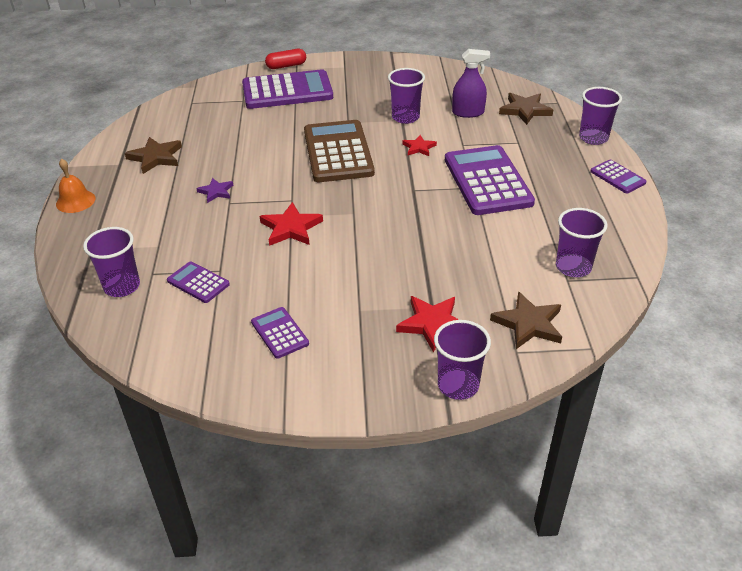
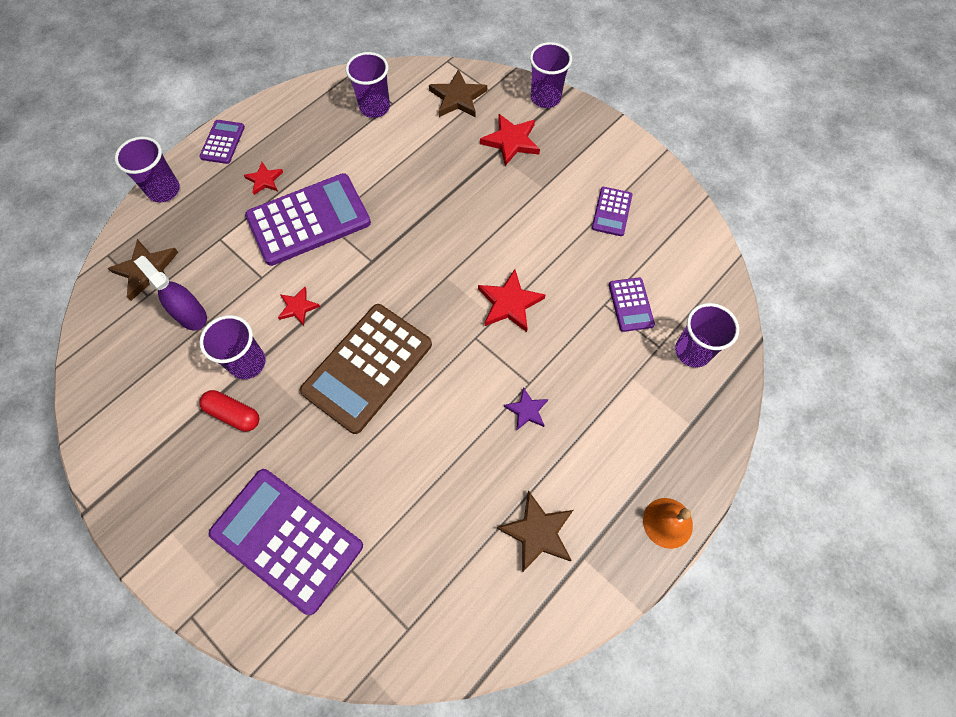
camera: 135 degrees left, 25 degrees up
(286, 66) = (221, 609): red capsule -> red capsule (233, 414)
(487, 181) = (308, 220): purple calculator -> purple calculator turned 150 degrees counterclockwise
(552, 179) = (264, 180): none -> red star

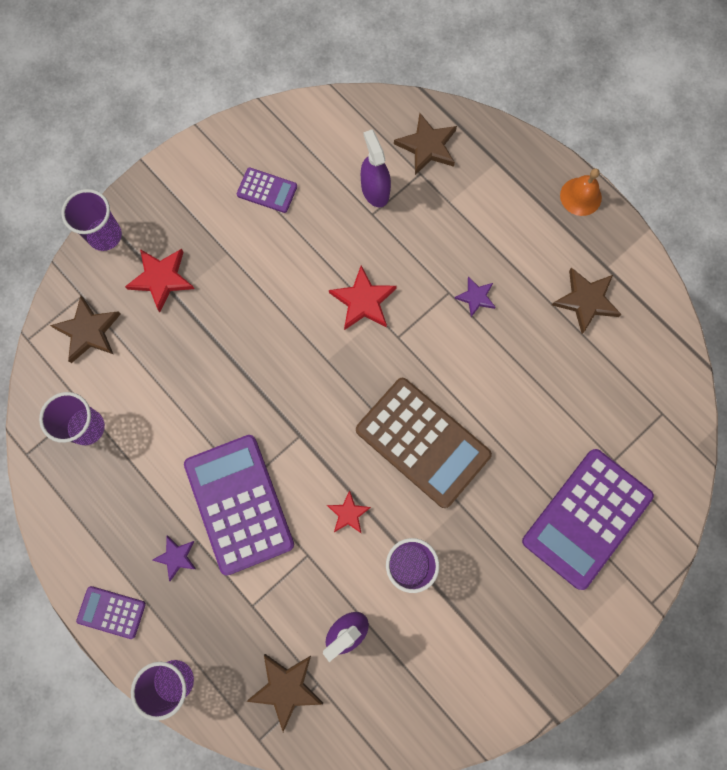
camera: 85 degrees left, 10 degrees up
(233, 414) = (463, 576): red capsule -> none
(264, 180) = (176, 557): red star -> purple star
(631, 305) = (375, 190): purple calculator -> purple spray bottle
(692, 351) = (427, 146): purple cup -> brown star

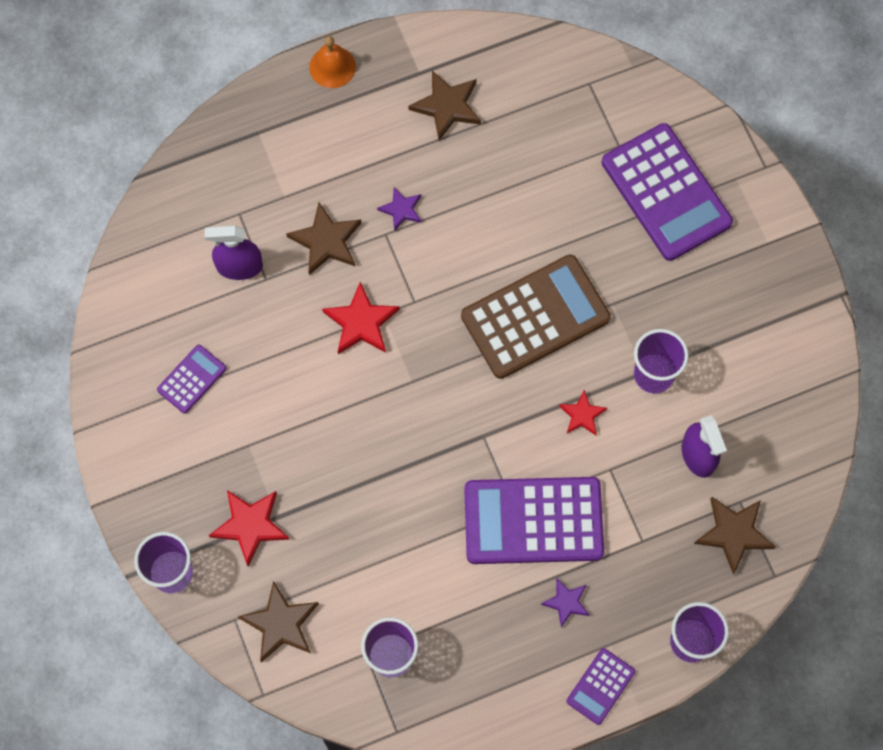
camera: 70 degrees left, 5 degrees down
(427, 146) = (210, 195): brown star -> brown star (326, 241)

